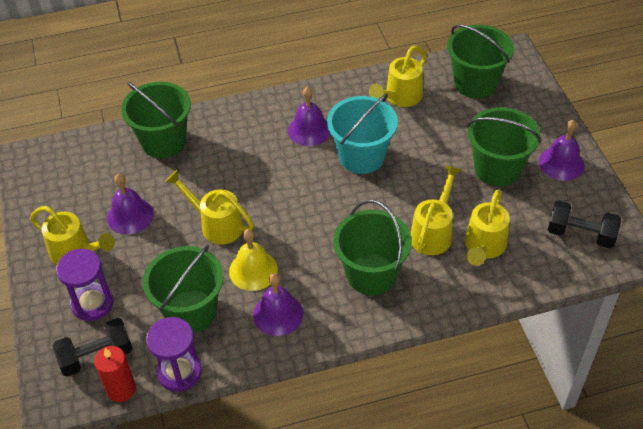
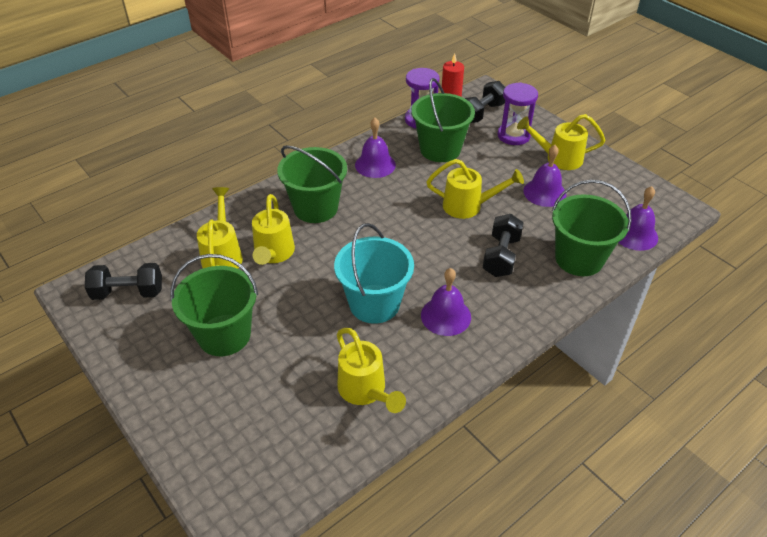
camera: 155 degrees right, 5 degrees down
(227, 164) = (501, 256): none -> black dumbbell
(253, 270) = (413, 185): yellow bell -> none
(400, 97) = (365, 391): yellow watering can -> yellow watering can turned 135 degrees clockwise
(475, 83) = (277, 447): green bucket -> none
(561, 163) = (151, 364): purple bell -> purple bell (635, 234)

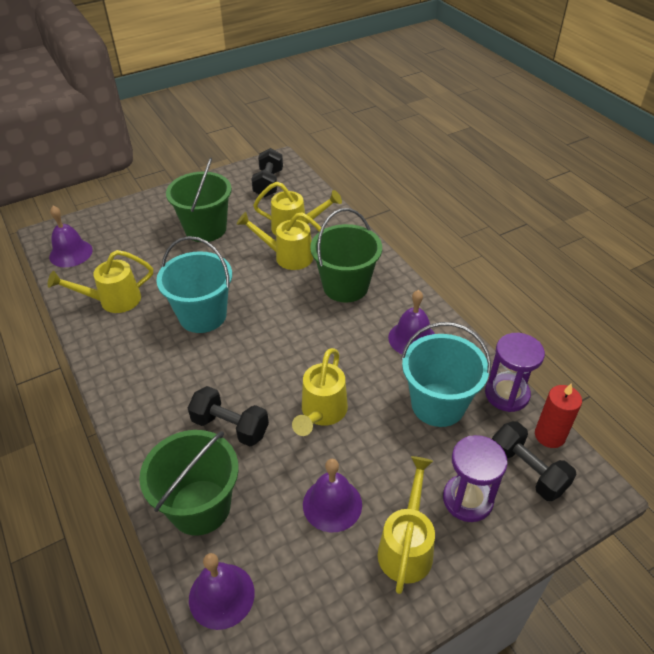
camera: 100 degrees right, 0 degrees up
(440, 149) = (438, 404): green bucket -> turquoise bucket
(446, 316) = (167, 363): purple bell -> purple bell (71, 253)

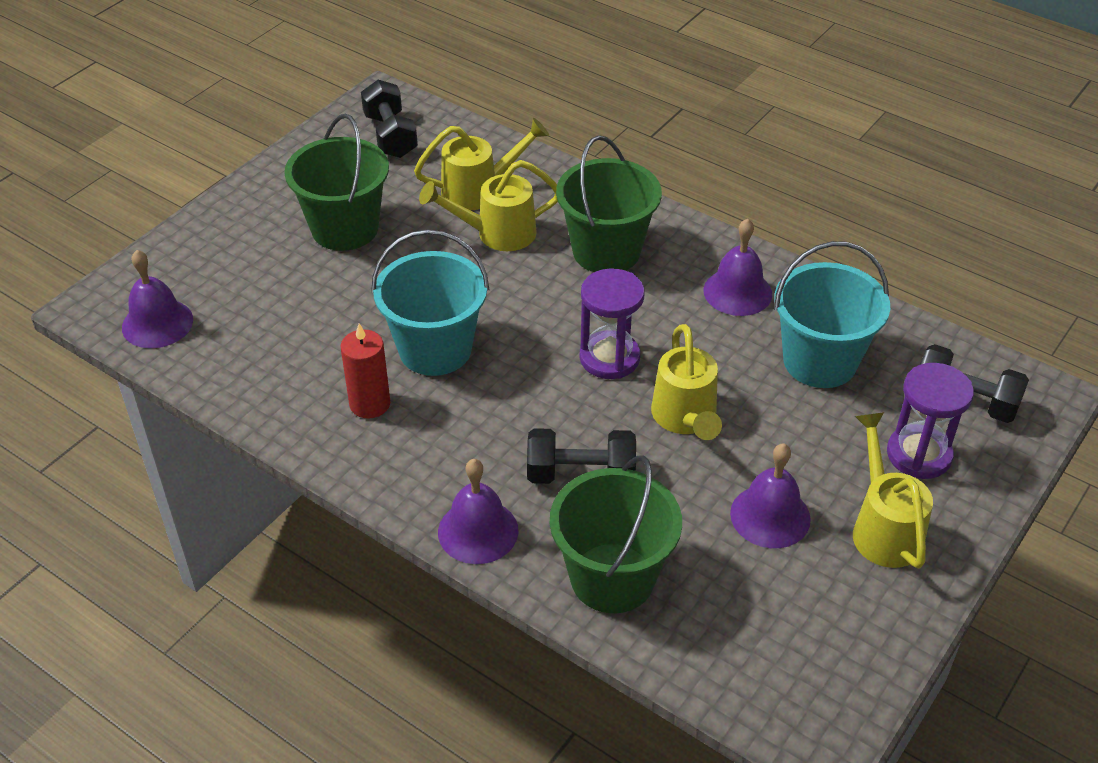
camera: 25 degrees left, 0 degrees up
(113, 301) = (284, 370): yellow watering can -> none
(221, 595) = (710, 659): purple bell -> purple bell (478, 531)
(507, 394) = (892, 323): purple hourglass -> purple hourglass (609, 358)
(549, 435) = (966, 354): red candle -> red candle (370, 404)

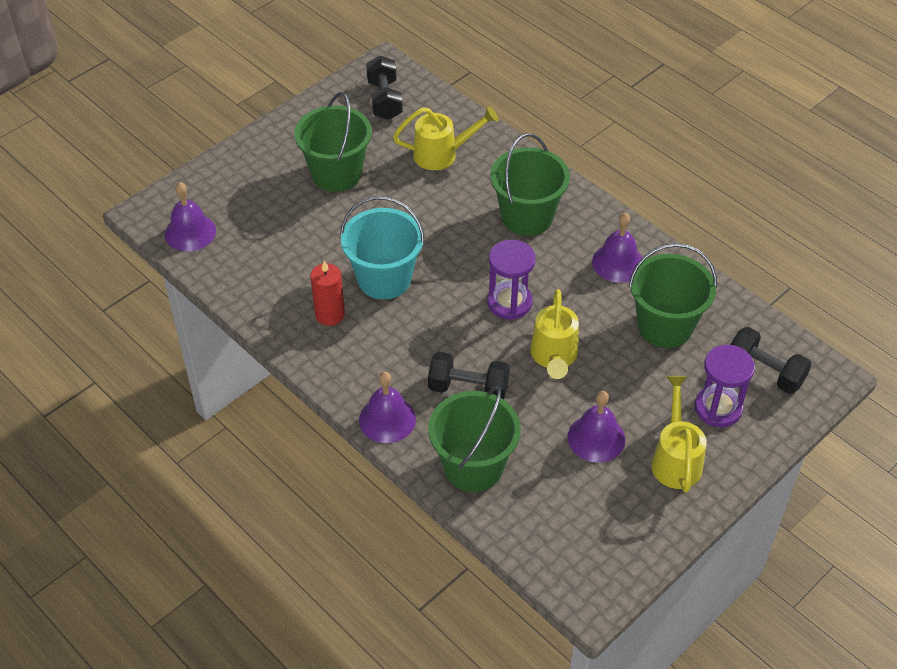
camera: 10 degrees right, 5 degrees up
(497, 234) = (448, 192): yellow watering can -> none
(820, 361) = (665, 326): turquoise bucket -> green bucket

